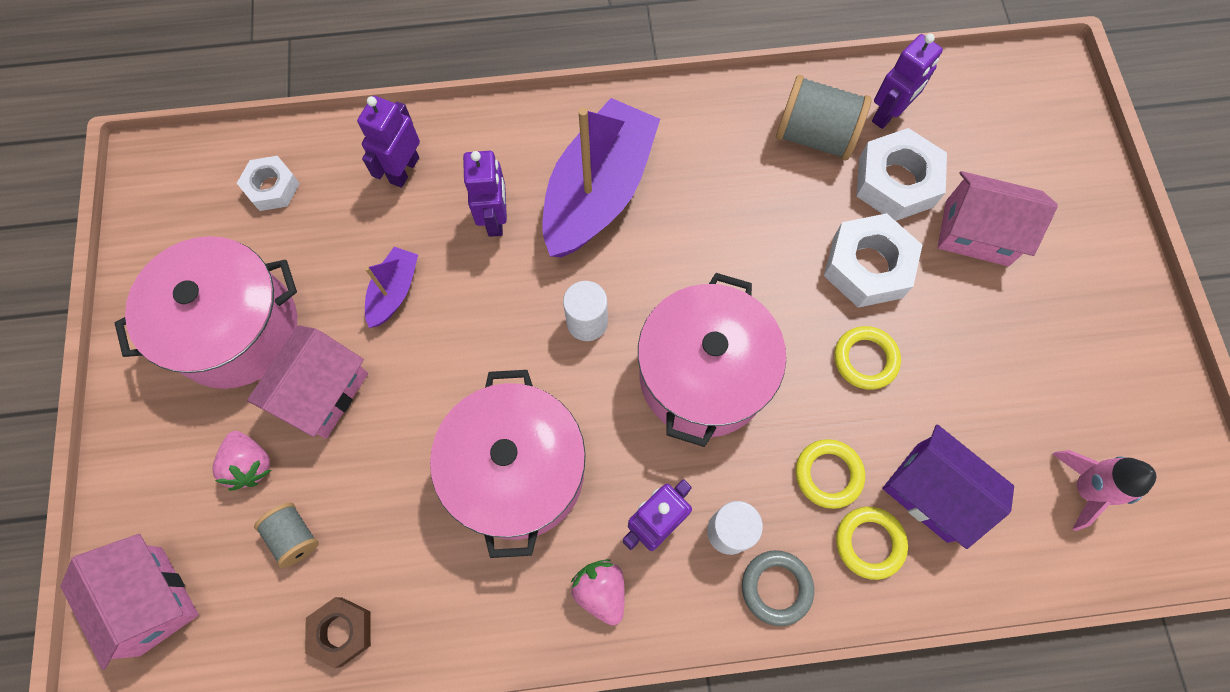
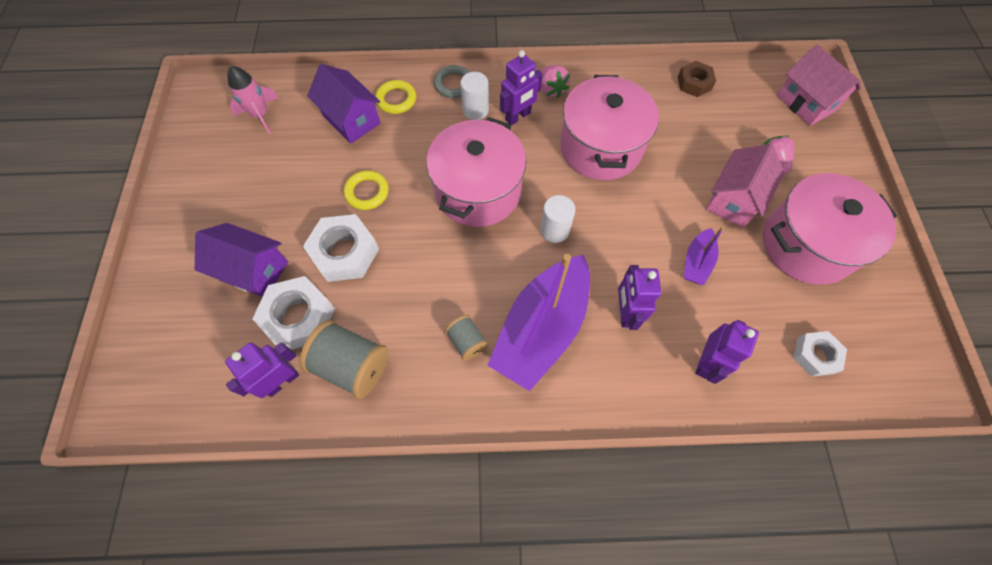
camera: 175 degrees left, 5 degrees down
(294, 536) = (731, 125): grey spool -> grey spool (467, 341)
(828, 474) = (410, 132): yellow ring -> none
(976, 233) = (254, 271): pink house -> purple house

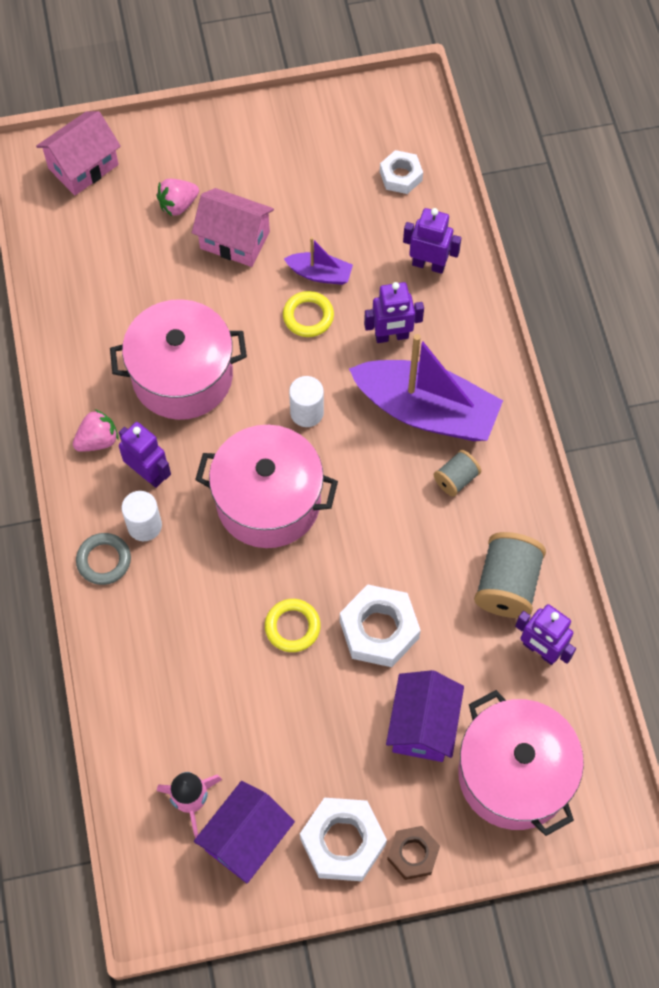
camera: 100 degrees left, 0 degrees up
(299, 317) = (467, 656): white nut -> white nut (343, 842)
(351, 120) = (182, 677): purple house -> purple house (246, 839)
(396, 99) = (140, 628): yellow ring -> yellow ring (308, 316)
(694, 83) = (66, 281): brown nut -> brown nut (413, 854)
(806, 244) = (279, 176): pink pot -> pink pot (514, 774)

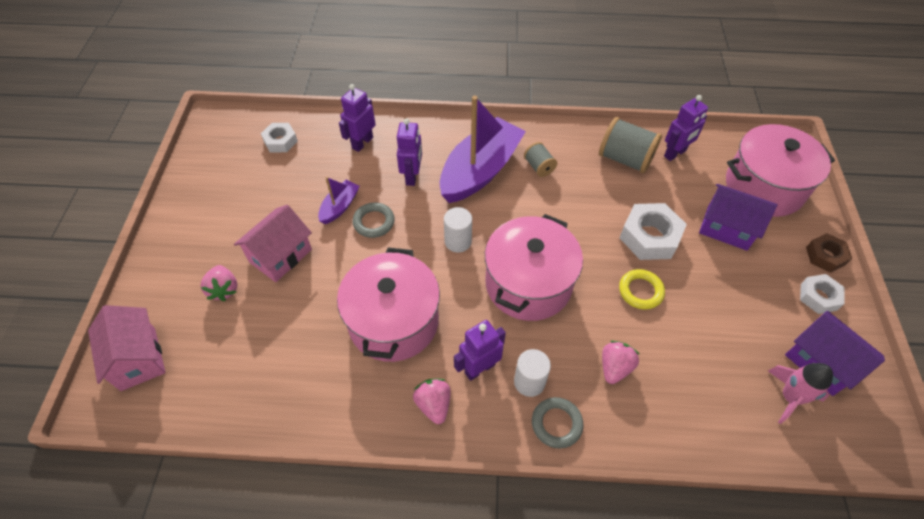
camera: 75 degrees left, 10 degrees down
(183, 610) = (615, 367): none -> pink strawberry
(308, 316) = (374, 222): yellow ring -> grey ring
(343, 842) = (818, 297): white nut -> white nut, size x0.62

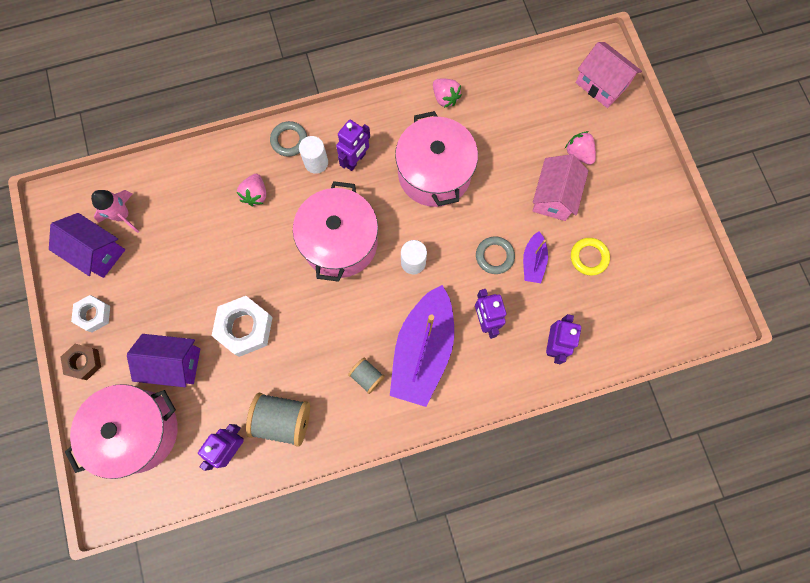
camera: 160 degrees right, 20 degrees up
(280, 141) = (634, 316): white nut -> none
(434, 404) = (378, 124): pink strawberry -> pink strawberry (445, 98)
(640, 291) = (245, 268): yellow ring -> yellow ring (589, 257)

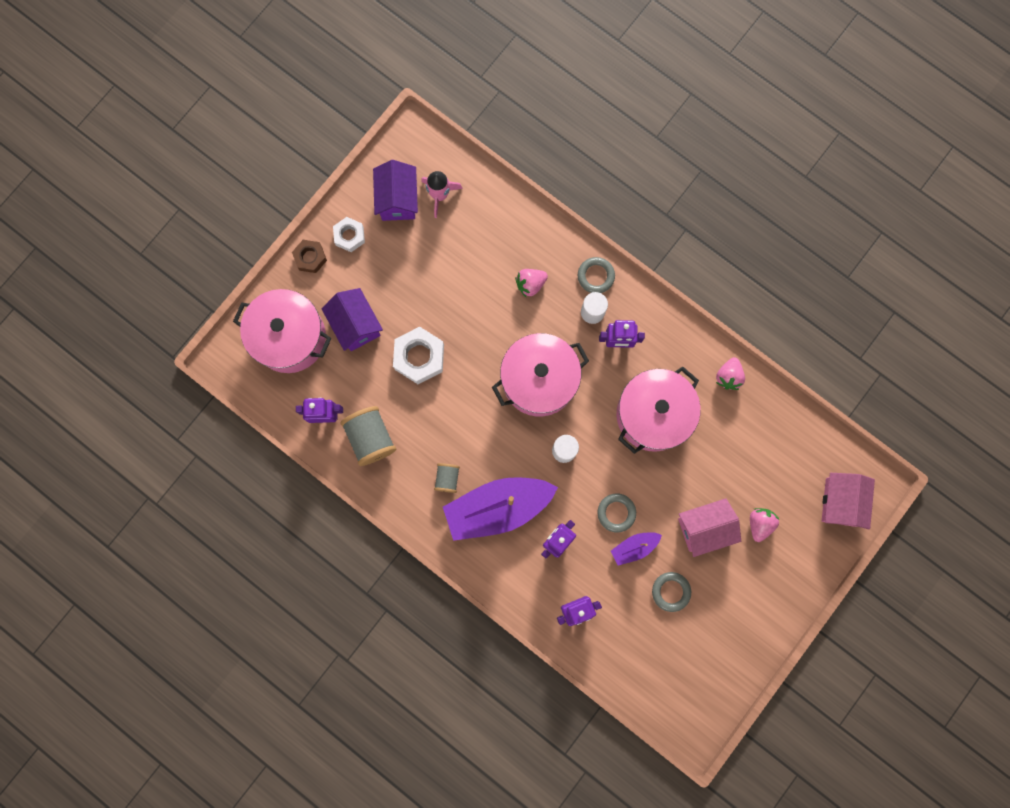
camera: 55 degrees right, 5 degrees up
(589, 257) = (671, 591): yellow ring -> grey ring

